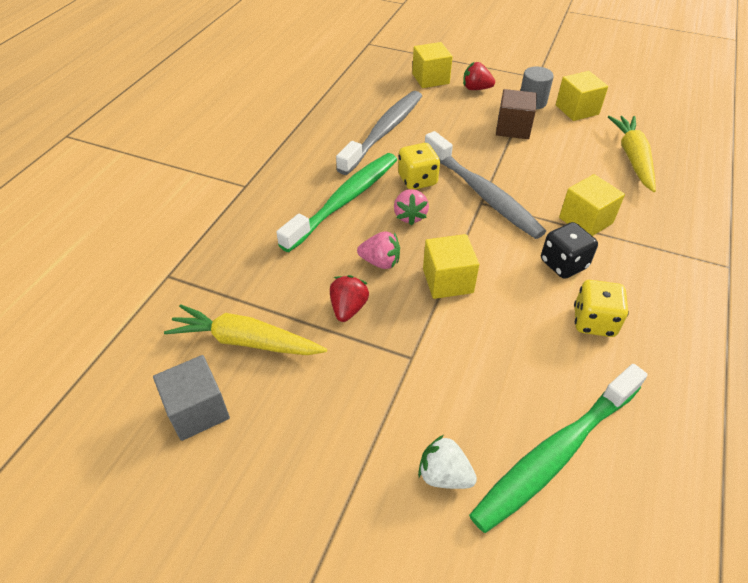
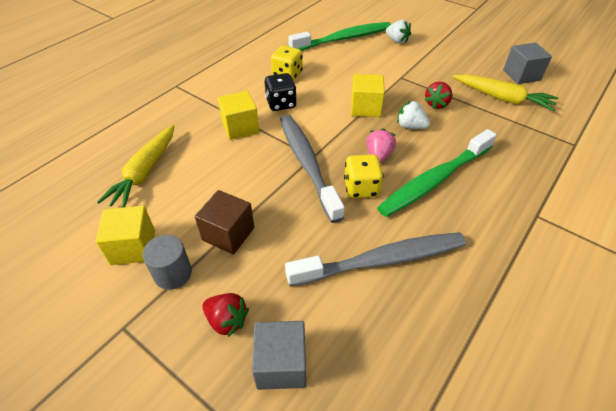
camera: 165 degrees left, 0 degrees up
(380, 262) = (410, 126): pink strawberry -> white strawberry
(383, 132) = (381, 260): grey toothbrush -> grey toothbrush turned 150 degrees counterclockwise
(430, 79) = (281, 364): yellow cube -> grey cube

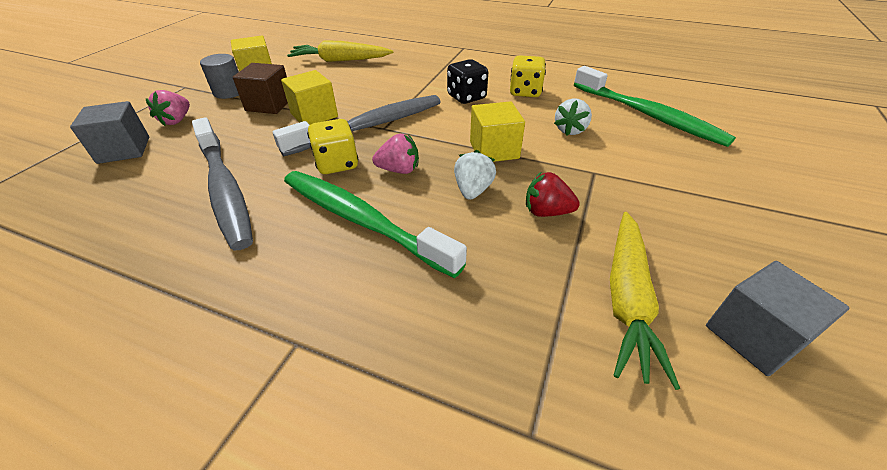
camera: 75 degrees right, 5 degrees down
(227, 320) = (176, 120): red strawberry -> pink strawberry
(240, 127) = (415, 84): yellow cube -> yellow cube (314, 115)
(397, 41) = (698, 158): white strawberry -> white strawberry (570, 130)

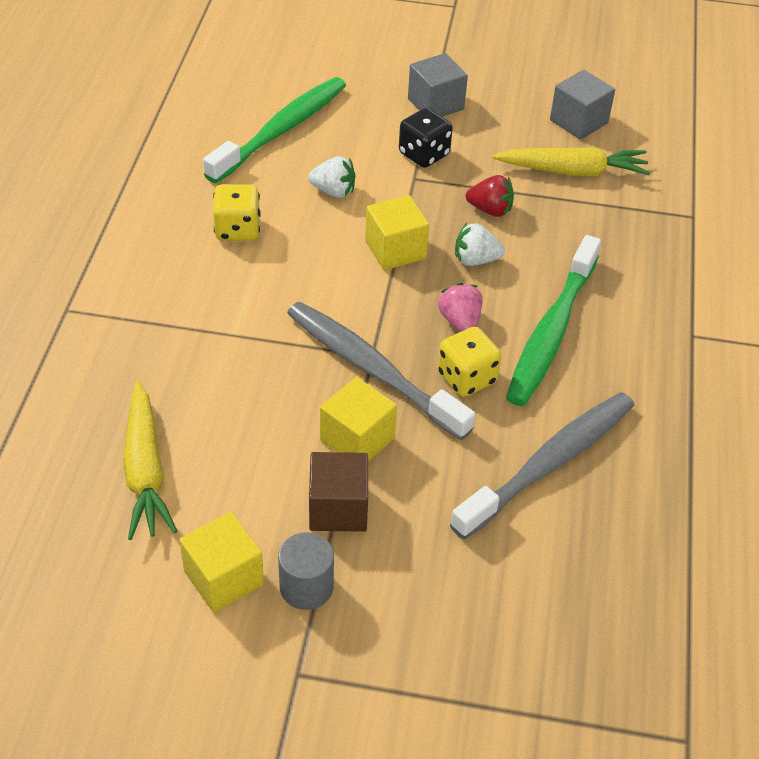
camera: 105 degrees left, 5 degrees up
(124, 150) = (512, 627): grey cube -> grey cube (435, 104)
(176, 120) = (417, 610): pink strawberry -> none
(466, 97) = (265, 285): black dice -> black dice (424, 154)
(546, 212) = (490, 210): red strawberry -> red strawberry turned 75 degrees counterclockwise

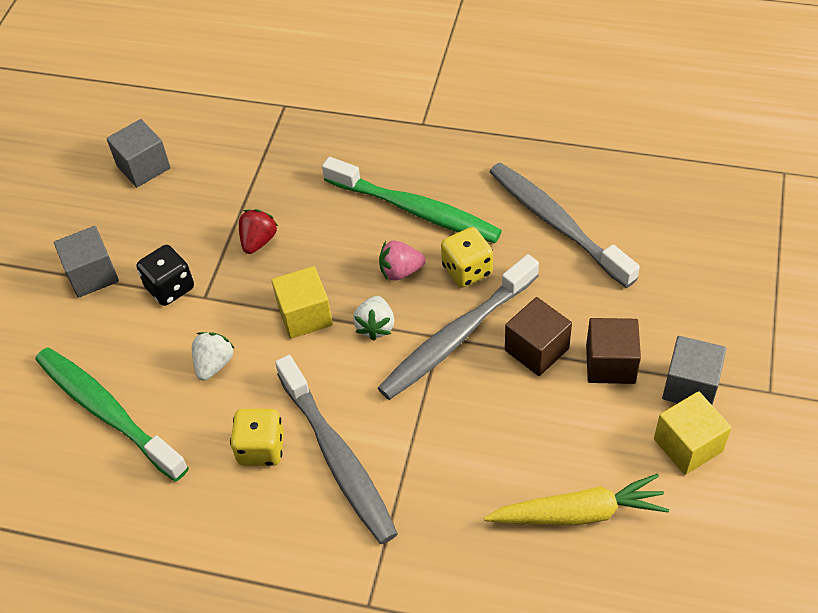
camera: 80 degrees left, 5 degrees up
(225, 282) = (337, 457): none -> grey toothbrush
(306, 587) = (690, 386): grey cylinder -> grey cube
(357, 439) = (536, 349): yellow cube -> brown cube
(475, 260) = (324, 256): white strawberry -> white strawberry (375, 326)
(572, 171) = (213, 178): yellow carrot -> none

